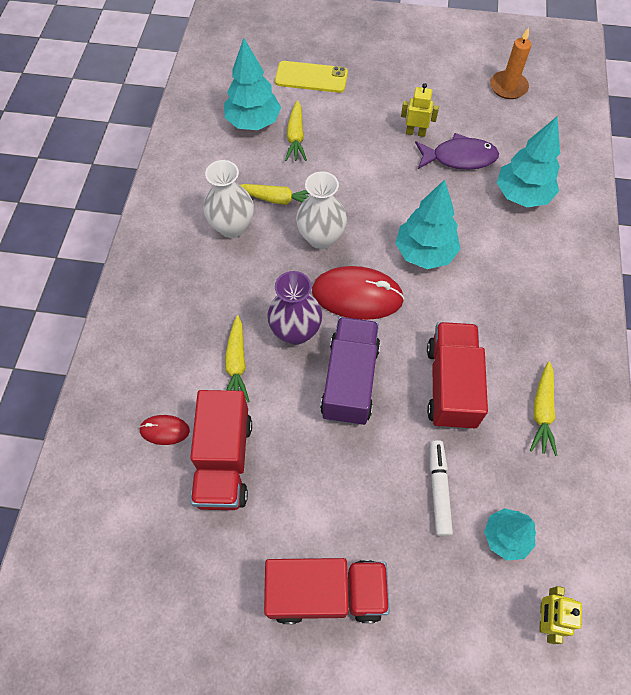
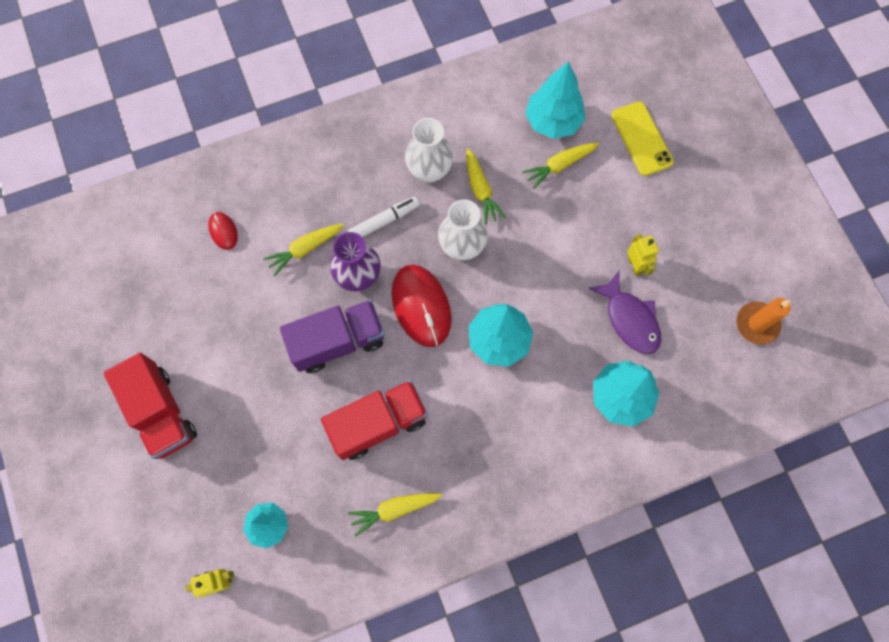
camera: 60 degrees right, 10 degrees up
(224, 461) = (222, 287): red truck -> none
(438, 489) = (281, 456): white marker -> white marker (384, 221)

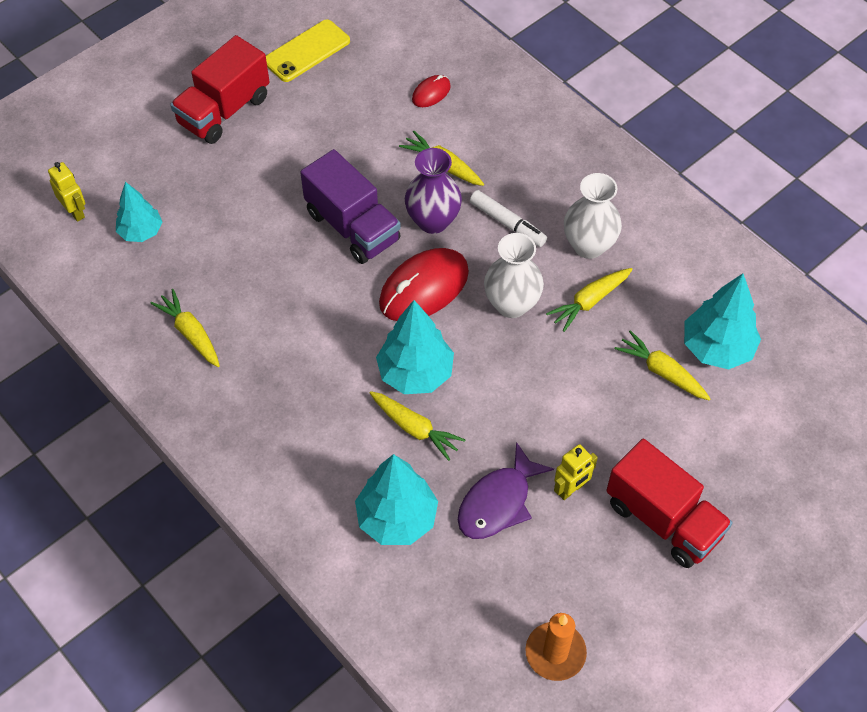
camera: 70 degrees right, 15 degrees down
(378, 423) = (277, 290): red truck -> red truck (663, 519)
(548, 357) = (415, 428): none -> yellow carrot
(641, 138) = (746, 451): yellow phone -> yellow phone (307, 51)

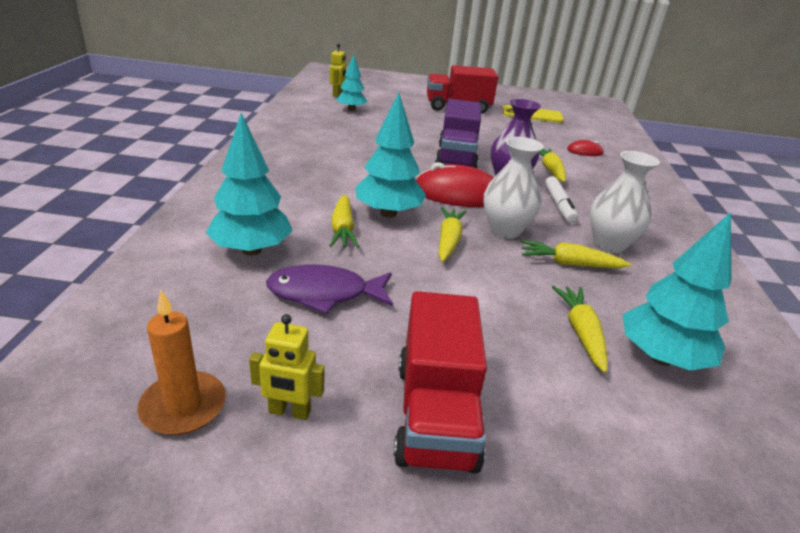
camera: 45 degrees right, 25 degrees down
(190, 333) = (307, 137): yellow carrot -> yellow carrot (448, 240)
(571, 489) = (388, 330): yellow robot -> yellow robot (289, 412)

